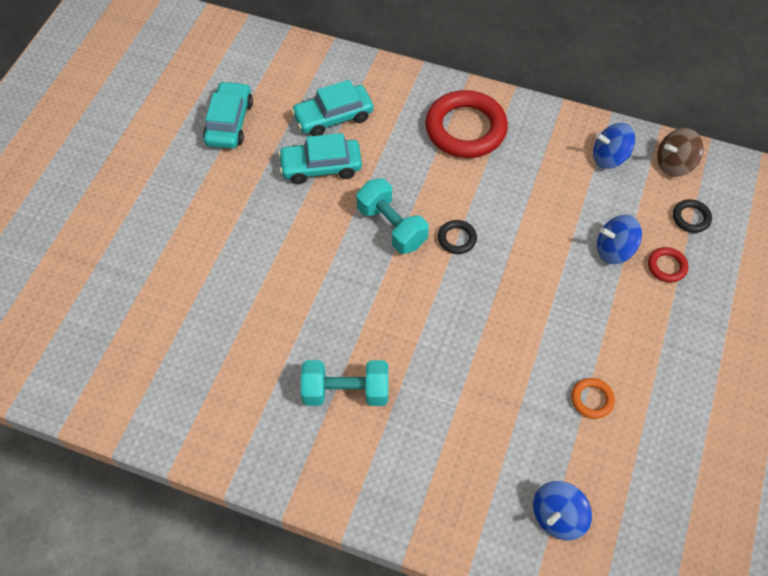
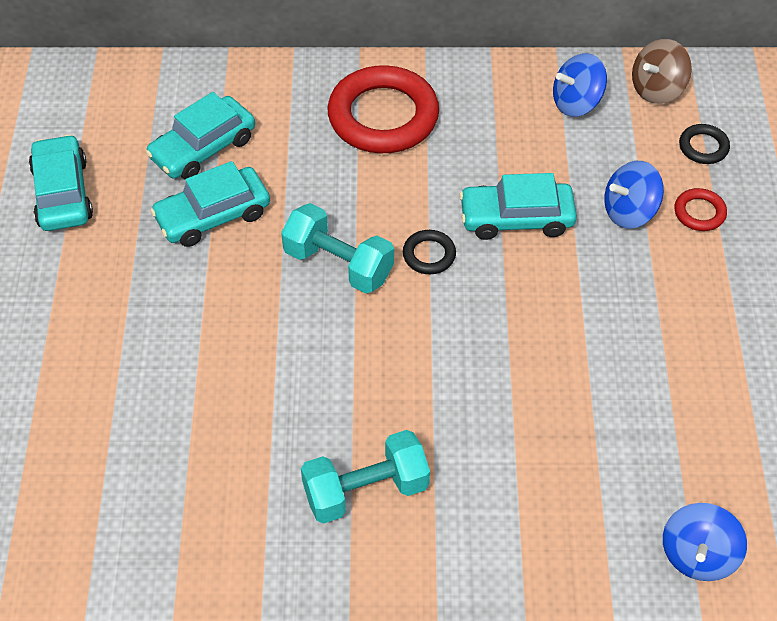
camera: 20 degrees left, 5 degrees down
(529, 231) = (516, 218): none -> turquoise car
(592, 399) = (678, 399): orange ring -> none

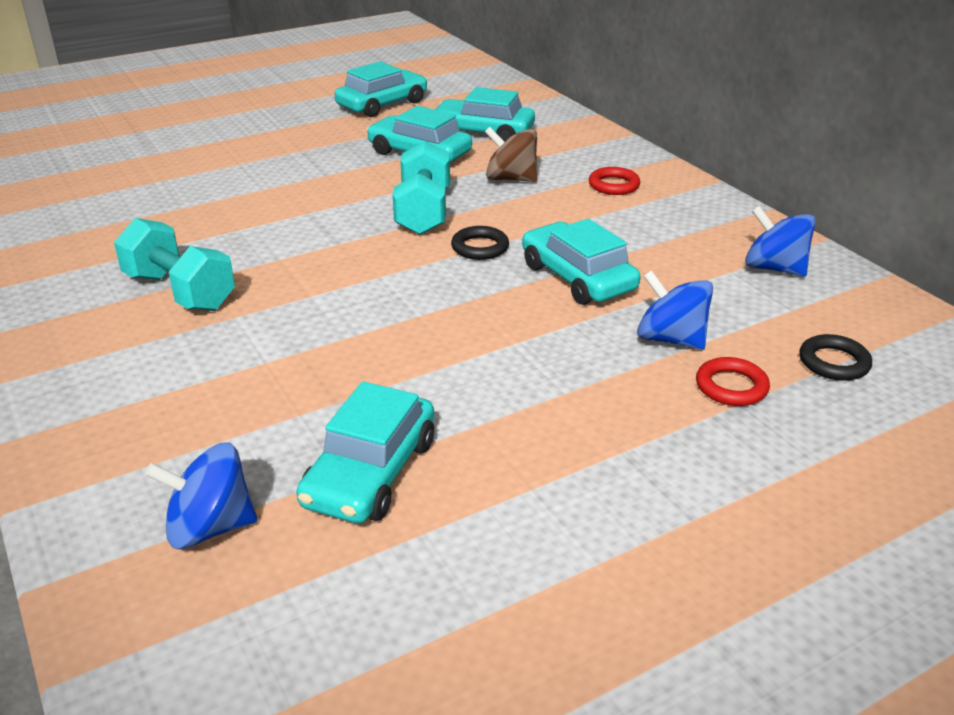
camera: 60 degrees right, 20 degrees down
(383, 116) = (614, 185): red ring -> red ring, size x0.44
(657, 89) = (870, 309): brown spinning top -> brown spinning top (511, 179)
(687, 446) = (371, 472): none -> turquoise car

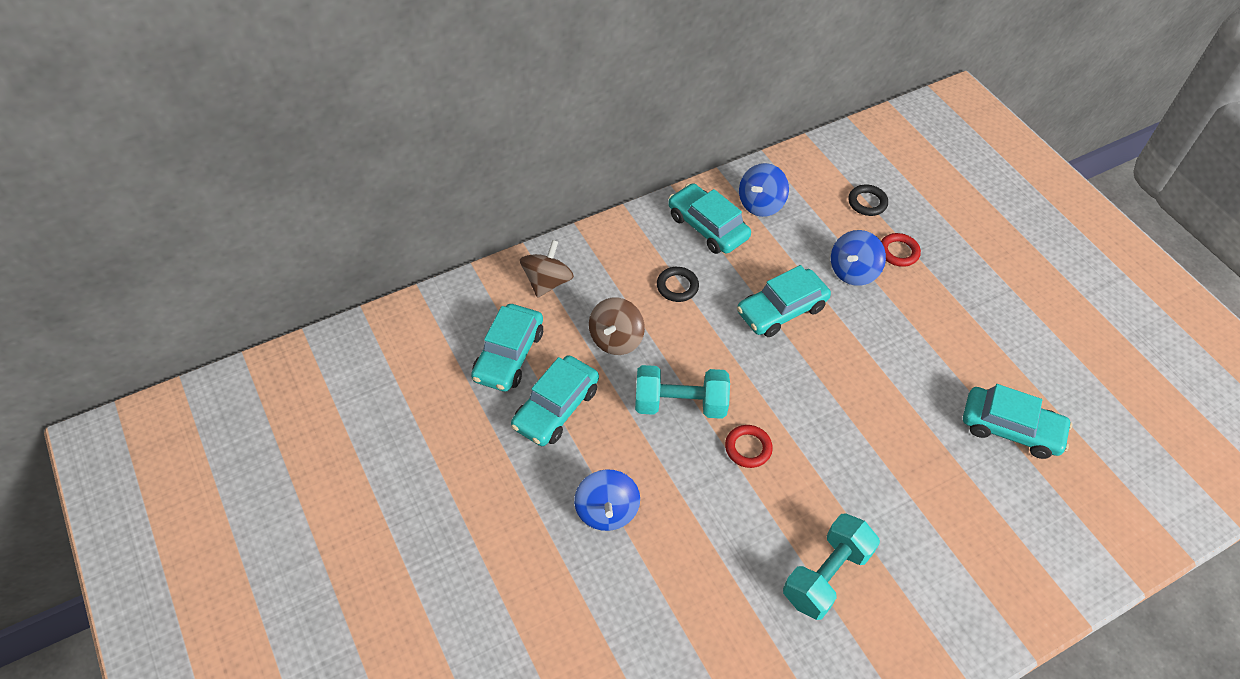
camera: 90 degrees left, 20 degrees up
(210, 527) = (1073, 505): blue spinning top -> blue spinning top (607, 511)
(382, 104) = (418, 444): turquoise car -> turquoise car (707, 227)
(480, 247) = (740, 366): black ring -> black ring (677, 286)
(583, 145) = (547, 282): none -> brown spinning top
(614, 185) = (630, 271): red ring -> red ring (748, 448)

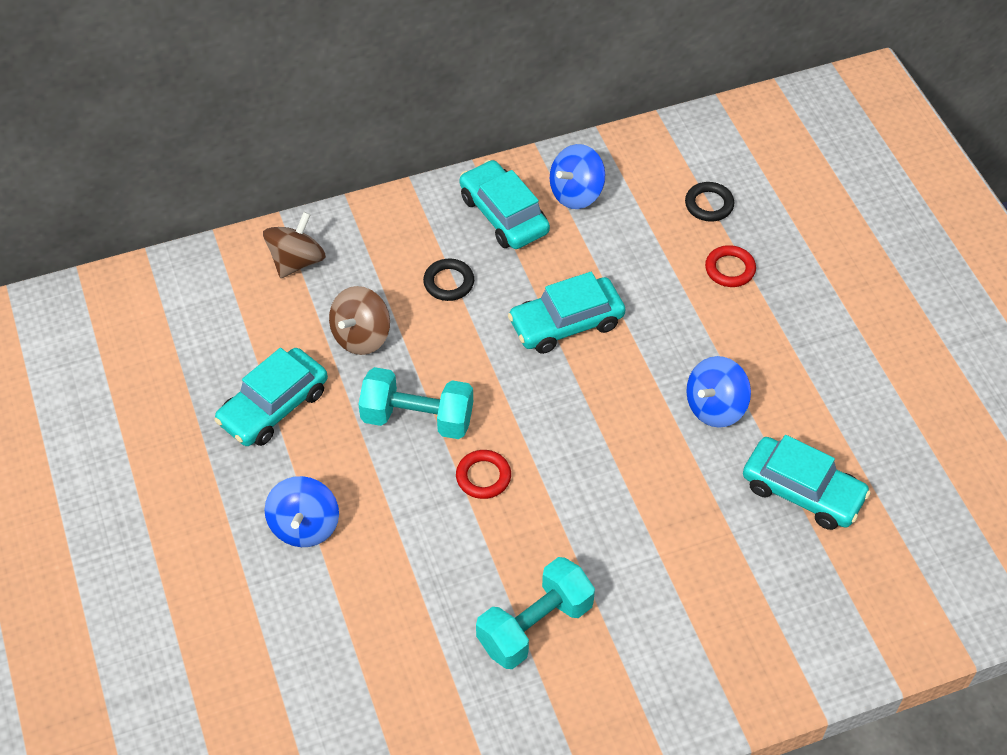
camera: 10 degrees right, 0 degrees up
(509, 355) = (233, 341): turquoise car -> none
(853, 271) = (667, 286): blue spinning top -> blue spinning top (715, 407)

